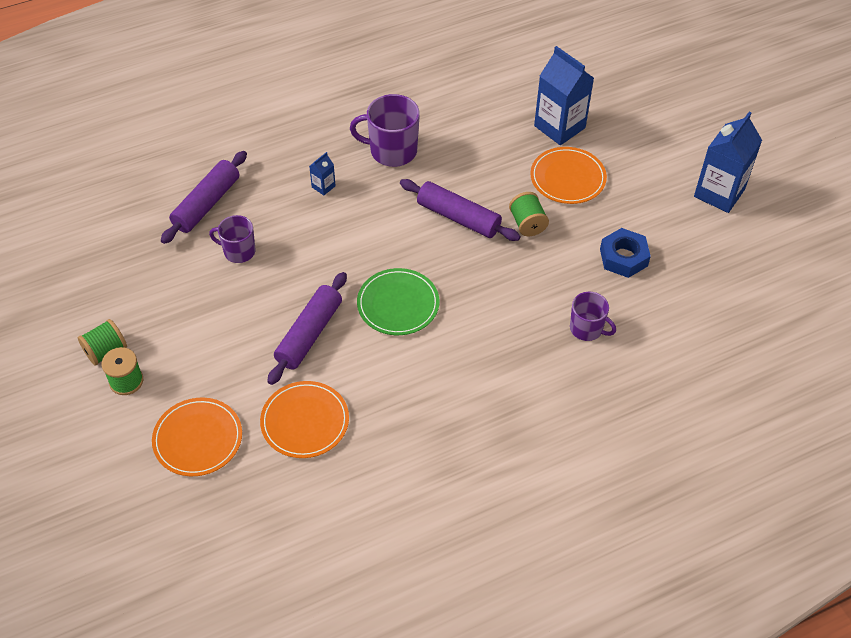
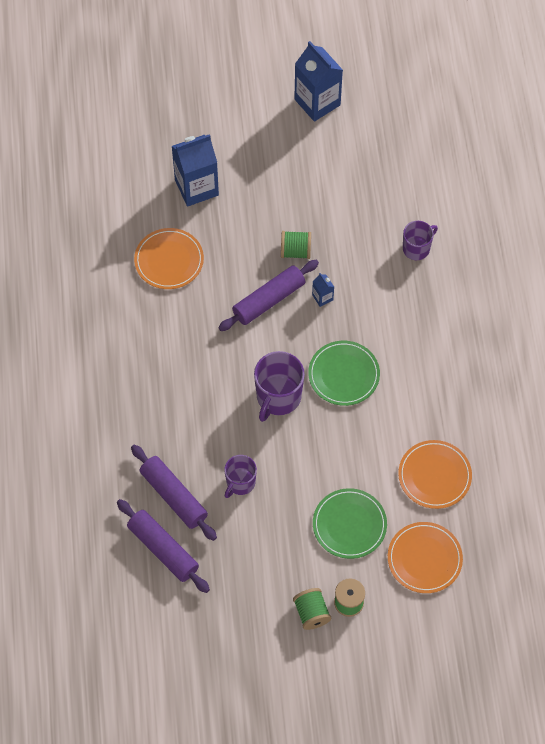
camera: 70 degrees left, 10 degrees up
(219, 357) = (349, 525): none -> green plate
(309, 334) = (350, 449): purple rolling pin -> purple rolling pin (163, 549)
(323, 186) = (191, 395): blue carton -> blue carton (322, 297)
(392, 151) = (170, 327): purple mug -> purple mug (278, 397)
(567, 178) = (257, 203): orange plate -> orange plate (169, 260)
(623, 257) = (357, 196): blue nut -> none

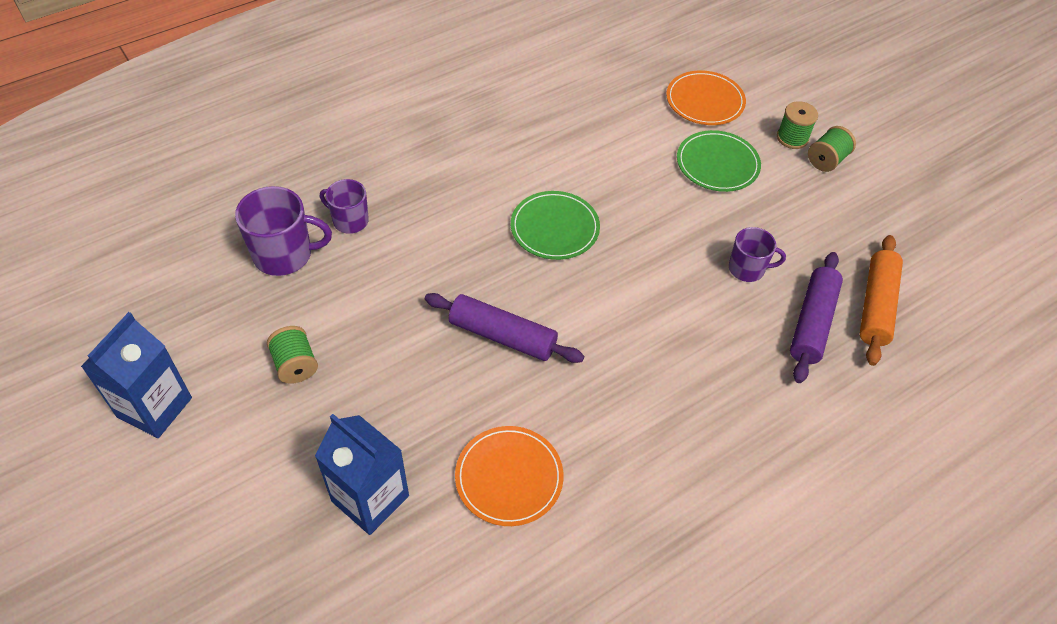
camera: 120 degrees left, 10 degrees down
(163, 549) = (876, 306): purple rolling pin -> orange rolling pin
(278, 397) = (623, 276): purple mug -> purple mug (284, 255)
(295, 251) = (416, 336): green spool -> green spool (295, 365)
(322, 297) = (467, 284): blue carton -> none
(434, 475) = (616, 120): orange plate -> none

